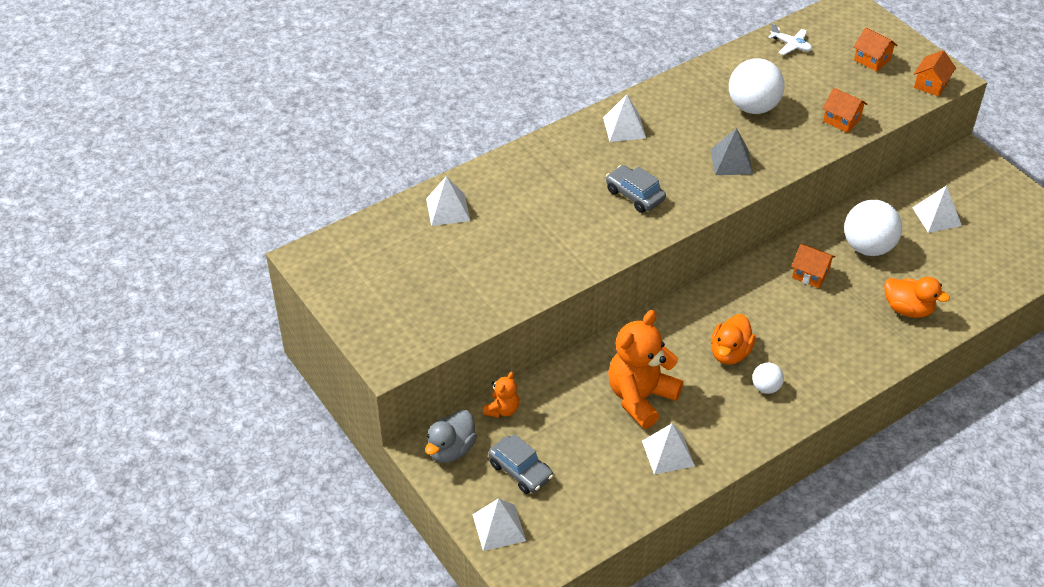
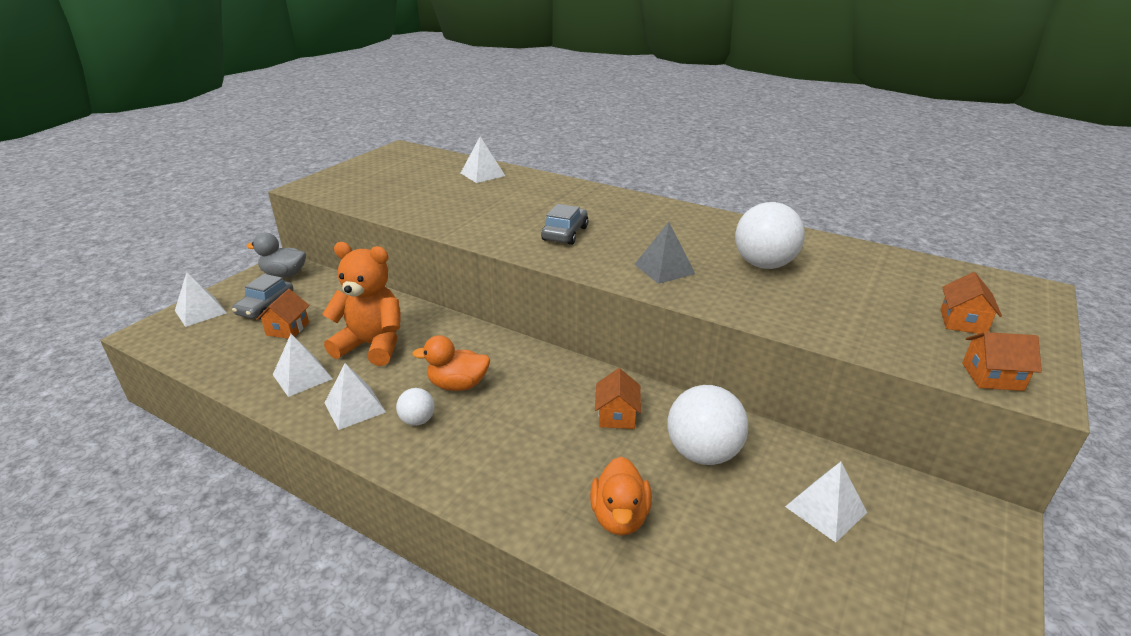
camera: 65 degrees right, 15 degrees down
(502, 409) = (334, 285): orange teddy bear -> none
(624, 127) = (651, 213): white pyramid -> white pyramid (354, 407)
(791, 45) = (897, 267): white plane -> none
(842, 120) = (819, 321): orange house -> orange house (287, 329)

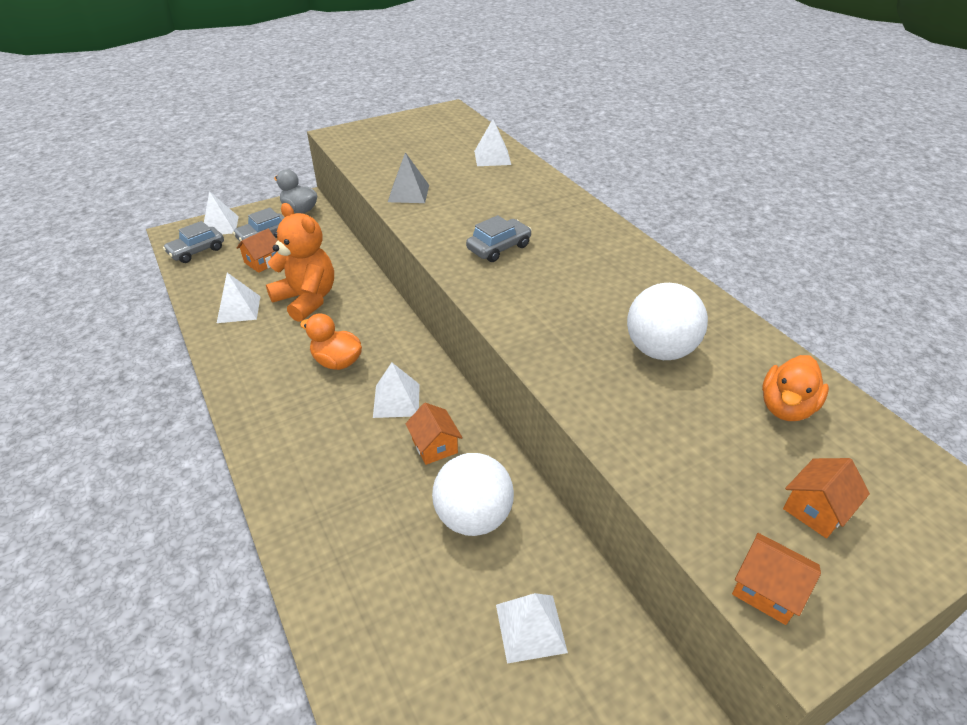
camera: 30 degrees right, 10 degrees up
(194, 341) = (197, 251): none -> grey car
(354, 407) = (250, 351): white pyramid -> white pyramid (396, 400)
(417, 420) = (282, 381): white ball -> none
(617, 415) = (434, 446): orange house -> orange house turned 60 degrees counterclockwise
(619, 517) = (351, 539): orange duck -> orange duck (786, 407)
(664, 269) = (550, 319): grey pyramid -> grey pyramid (408, 193)

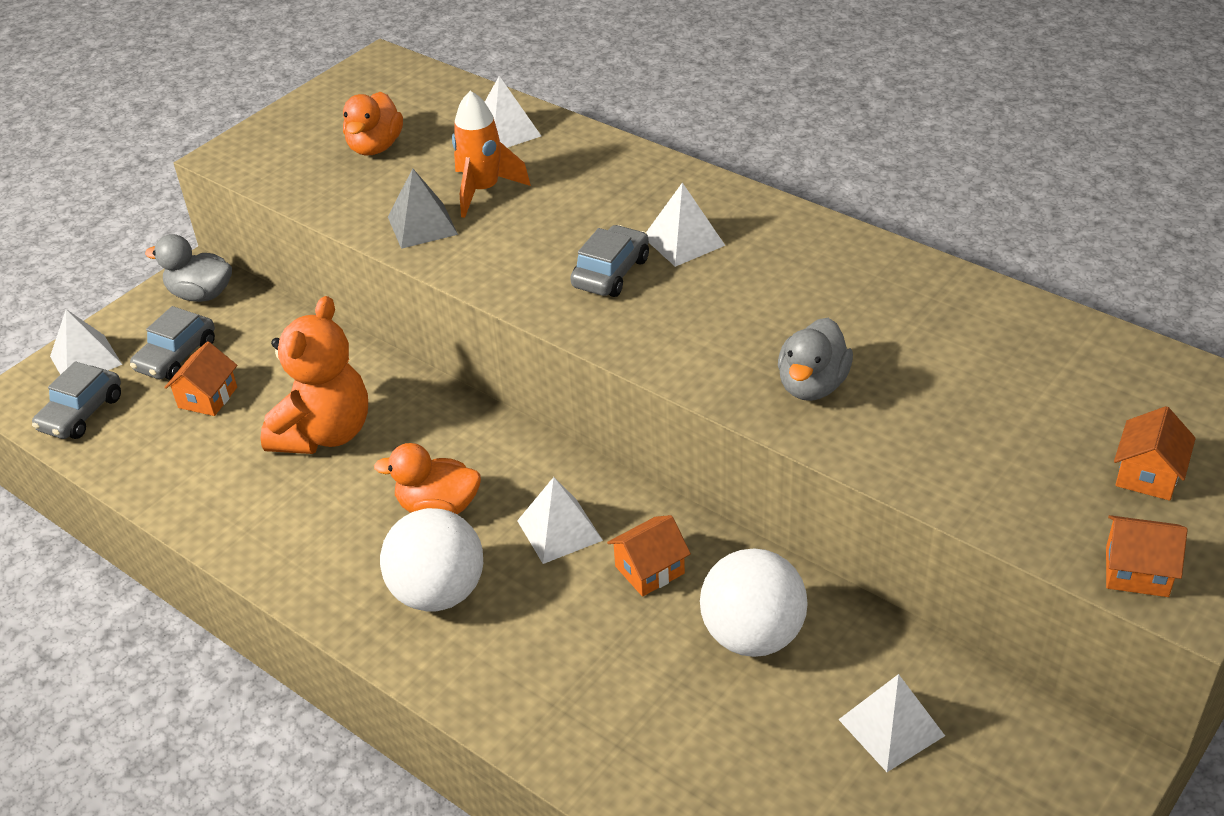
camera: 20 degrees left, 0 degrees up
(238, 309) = (229, 481): white pyramid -> white pyramid (683, 241)
(307, 299) = (325, 433): orange teddy bear -> orange teddy bear turned 90 degrees clockwise
(434, 446) = (649, 570): orange house -> orange house turned 75 degrees counterclockwise
(457, 184) = (483, 190): none -> orange rocket
(585, 355) = (812, 385): none -> grey duck
(659, 350) = (896, 350): white ball -> white ball (438, 592)
(786, 407) = (1068, 373): orange duck -> orange duck (375, 147)

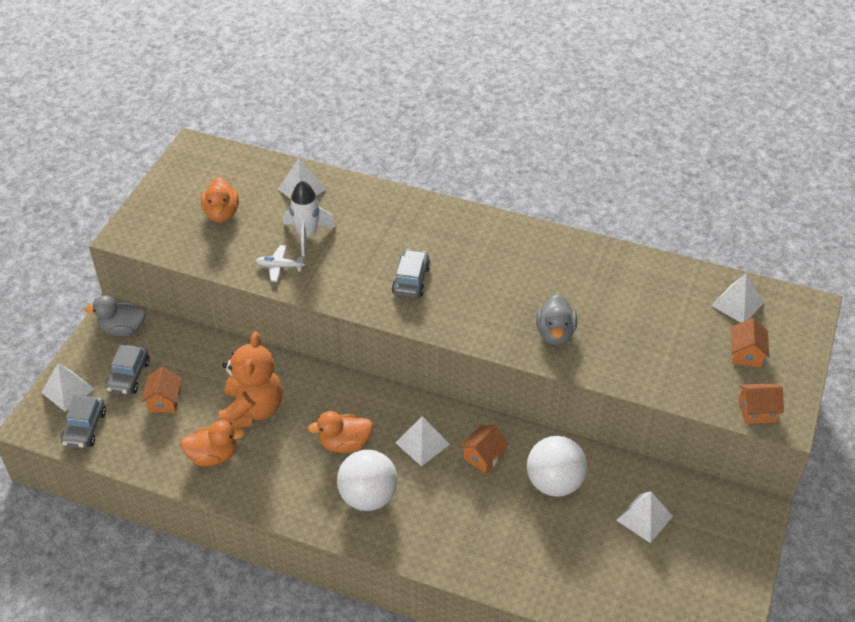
camera: 20 degrees left, 5 degrees up
(237, 486) = (213, 456): none -> orange duck
(422, 225) = (280, 266): grey pyramid -> white plane
(483, 190) = (307, 235): orange rocket -> white rocket
(683, 241) = (445, 251): white pyramid -> white pyramid (737, 304)

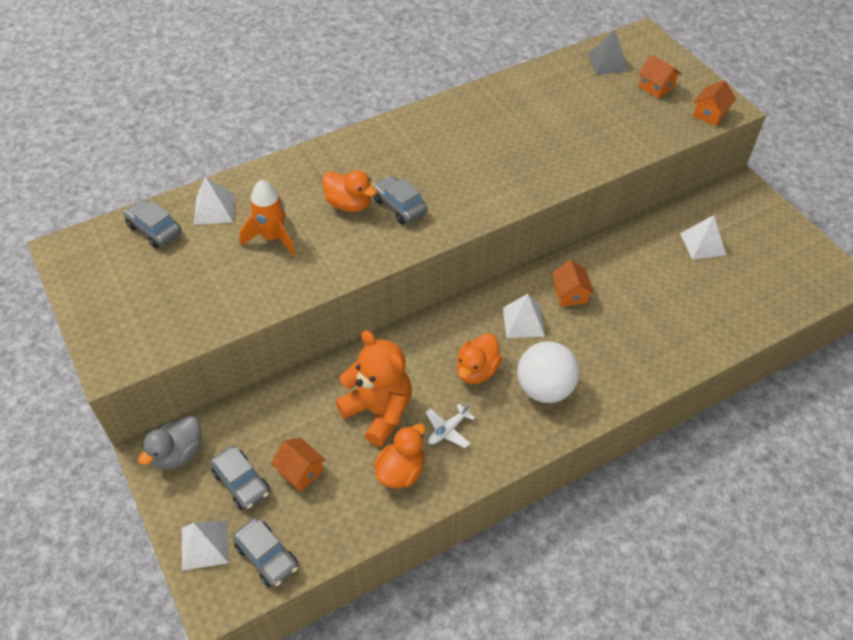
camera: 50 degrees left, 5 degrees up
(222, 213) = (175, 278): orange duck -> orange duck (349, 204)
(253, 175) = (154, 230): none -> grey car
(280, 266) = (288, 277): white plane -> white plane (448, 430)
(307, 235) = (273, 238): white rocket -> orange rocket
(554, 483) = (631, 270): white ball -> none
(555, 333) = (542, 163): grey duck -> none
(737, 304) = (608, 63): white pyramid -> grey pyramid

